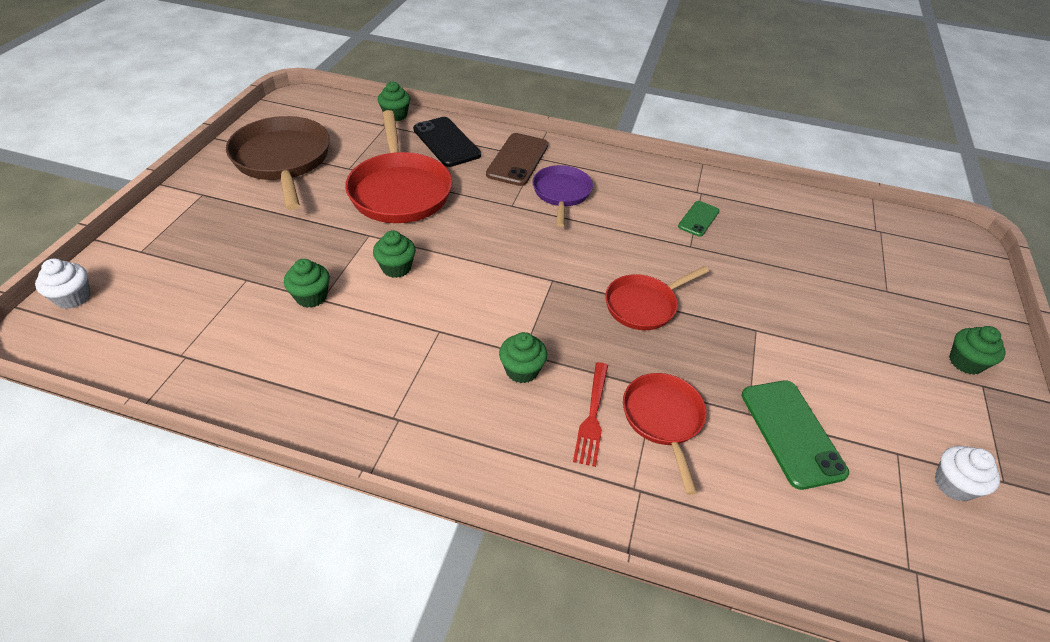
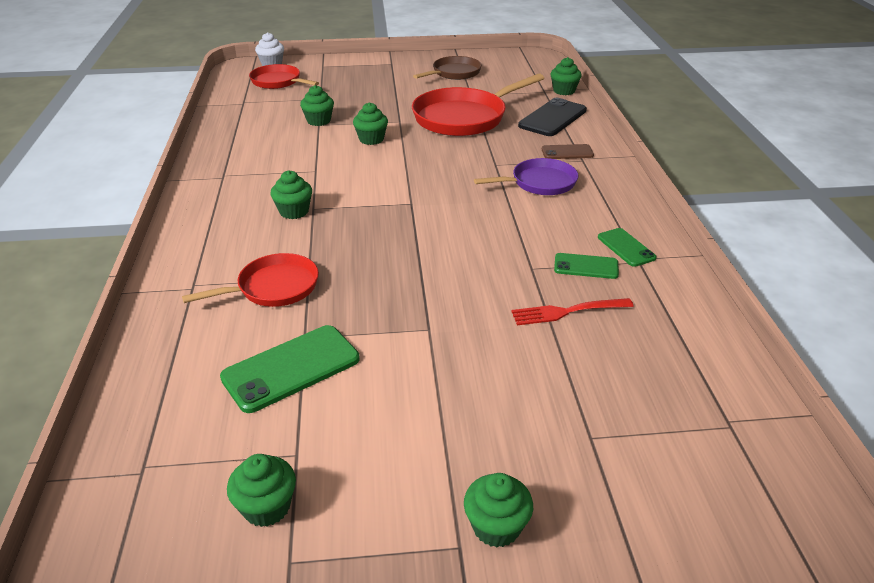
camera: 70 degrees right, 10 degrees down
(283, 160) = (454, 73): brown pan -> brown pan, size x0.60
(517, 160) = (567, 152): brown phone -> brown phone, size x0.58
(592, 416) = (260, 252): red fork -> red fork (567, 312)
(644, 305) = (414, 254): red pan -> red pan (278, 82)
(680, 191) = (626, 247): none -> green phone
(953, 484) = (266, 507): white cupcake -> green cupcake

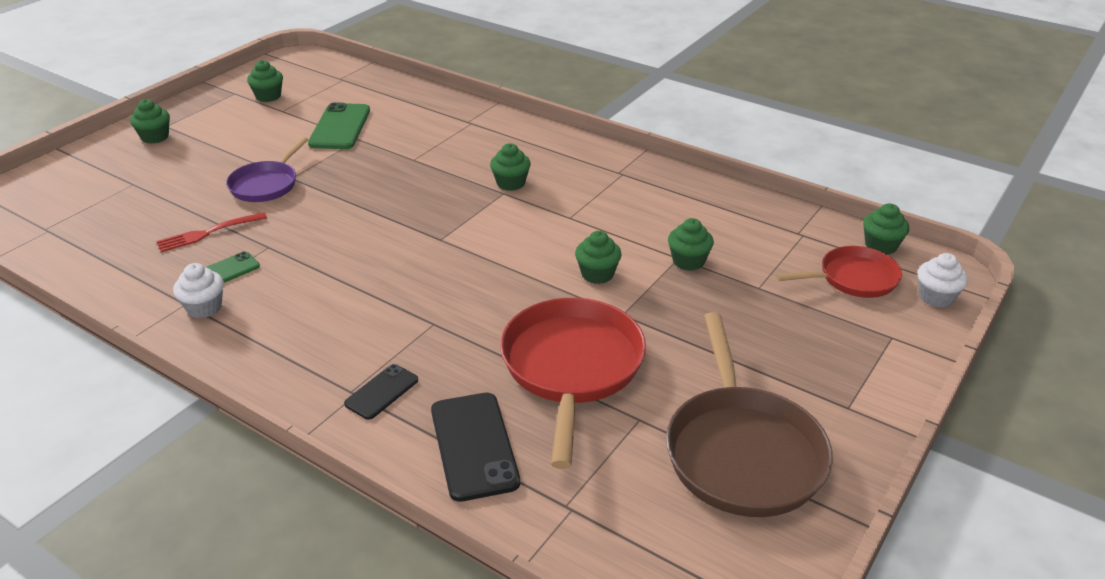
camera: 130 degrees right, 0 degrees up
(273, 288) = (423, 145): red pan -> none
(454, 73) = (742, 451): brown pan -> brown pan, size x1.68
(539, 183) = (359, 328): purple pan -> purple pan (266, 184)
(564, 91) = (542, 530): green cupcake -> green cupcake (881, 246)
(567, 152) = (382, 392): brown phone -> black phone
(567, 312) = (208, 233): red fork -> red fork turned 150 degrees counterclockwise
(626, 247) = (204, 307): green phone -> white cupcake

